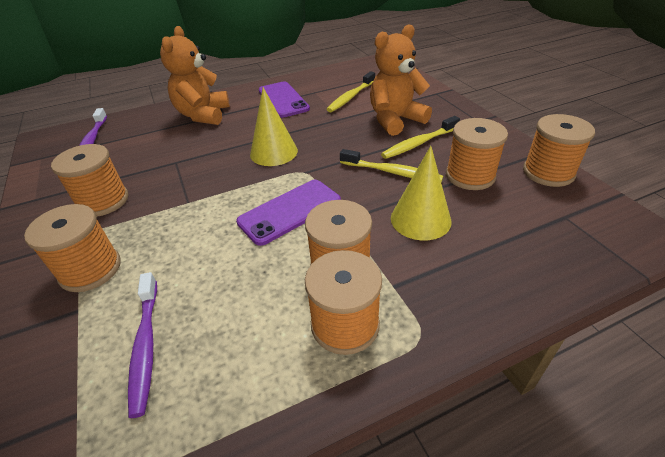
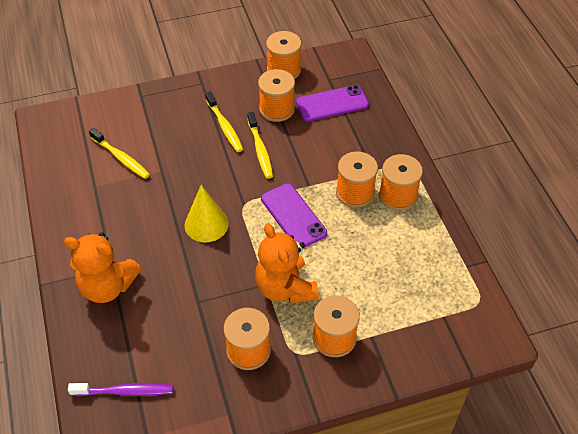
camera: 85 degrees left, 10 degrees up
(145, 346) = (403, 290): purple toothbrush -> none
(283, 100) = (102, 214): purple phone -> purple phone (332, 104)
(392, 172) = (260, 150): yellow toothbrush -> yellow toothbrush turned 135 degrees clockwise
(395, 120) = (181, 133): orange teddy bear -> orange teddy bear (285, 288)
(420, 219) = (317, 145): yellow cone -> none

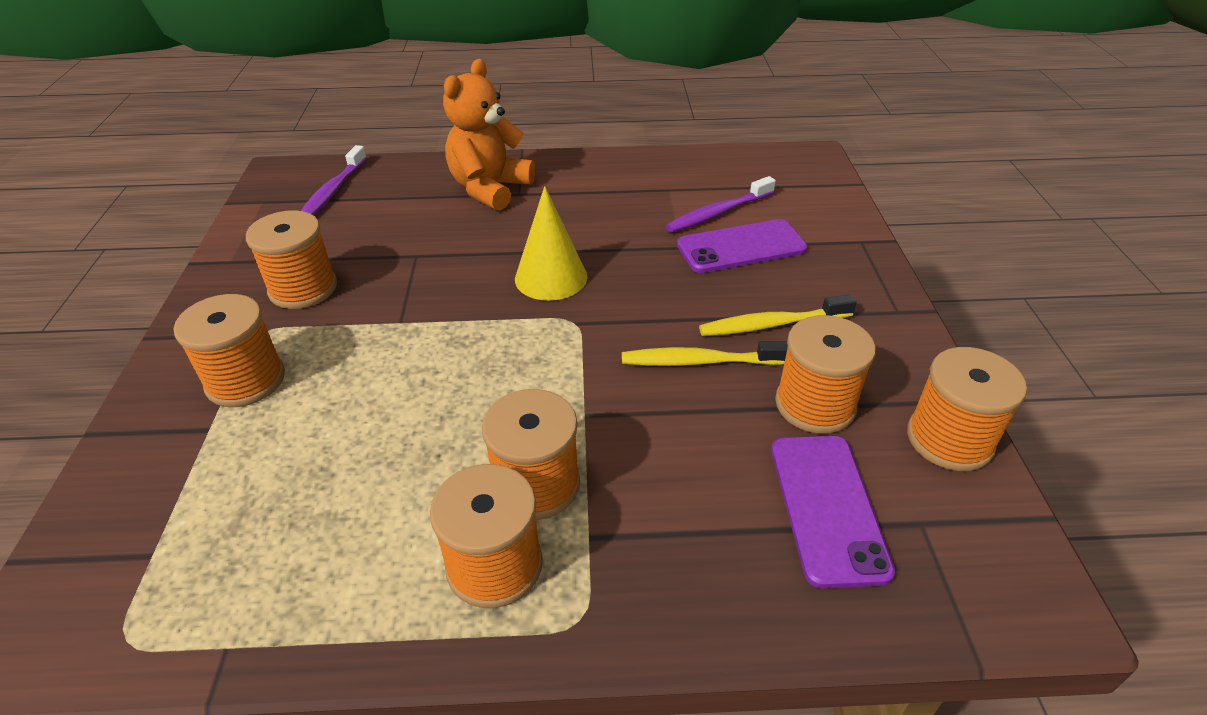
camera: 105 degrees right, 10 degrees down
(121, 158) = (718, 213): yellow toothbrush -> purple toothbrush
(285, 288) = (378, 342): orange teddy bear -> none
(293, 216) = (519, 378): purple phone -> purple phone (741, 247)

